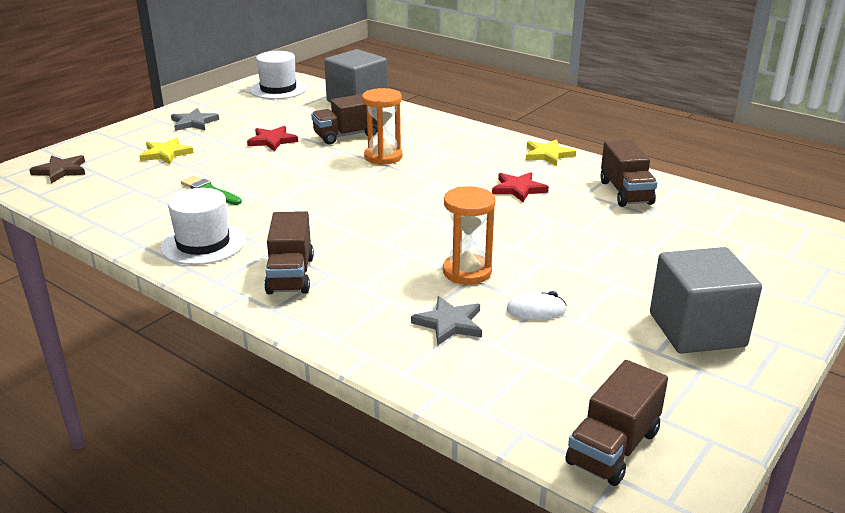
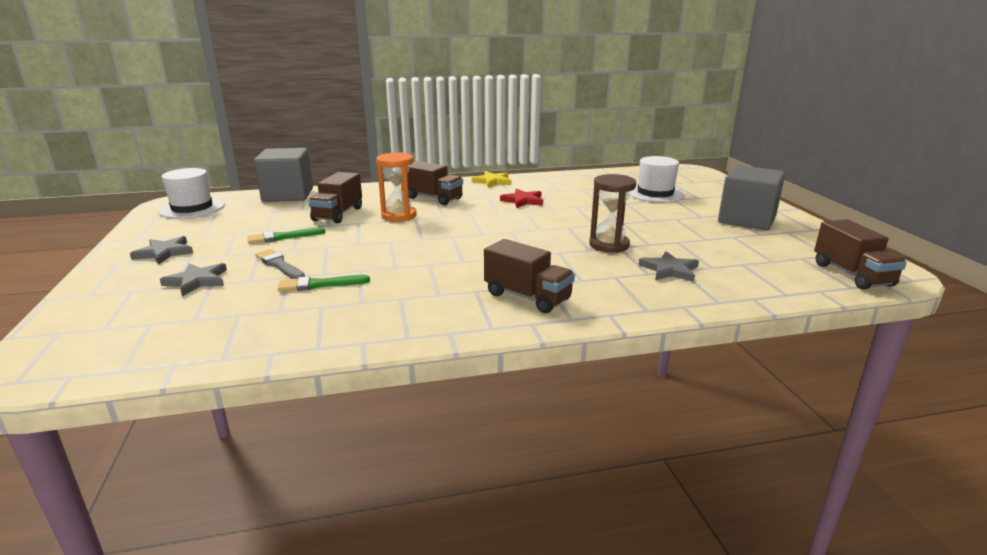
camera: 50 degrees left, 5 degrees down
(61, 171) = (96, 341): brown star -> none
(166, 154) = (197, 281): yellow star -> grey star
(203, 243) = (413, 314): white hat -> white hat (655, 193)
(223, 164) = (279, 265): none -> grey brush
(272, 141) = (283, 237): red star -> green brush
(467, 272) = (609, 245): orange hourglass -> brown hourglass
(536, 310) = (682, 244): white mouse -> none
(625, 192) = (574, 183): brown truck -> brown truck (433, 198)

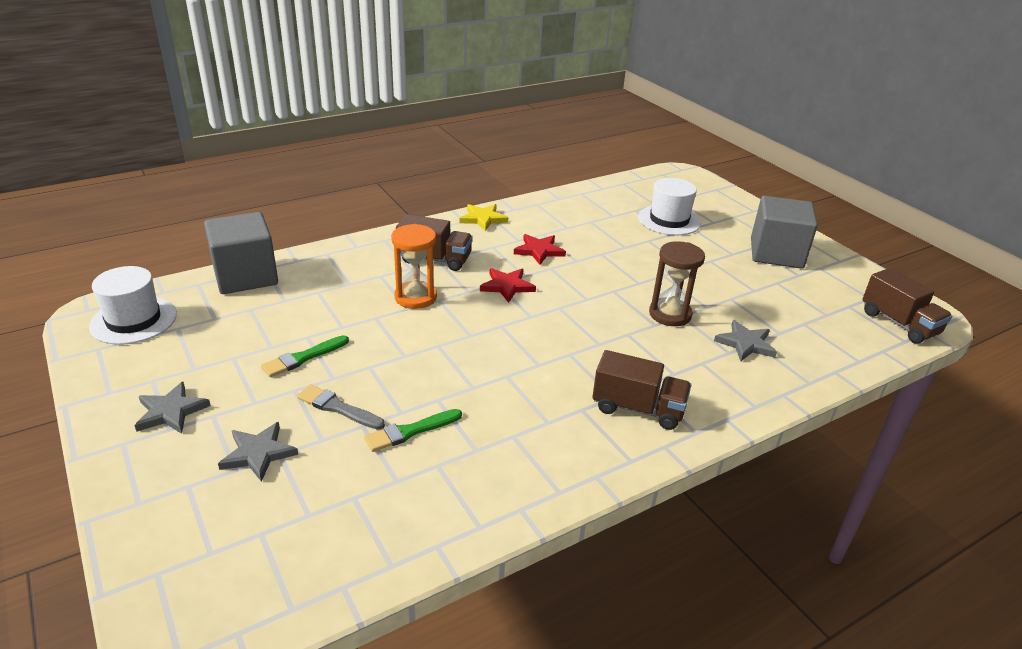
camera: 20 degrees left, 10 degrees up
(338, 214) = (339, 305): brown truck -> none
(478, 216) = (507, 286): none -> red star

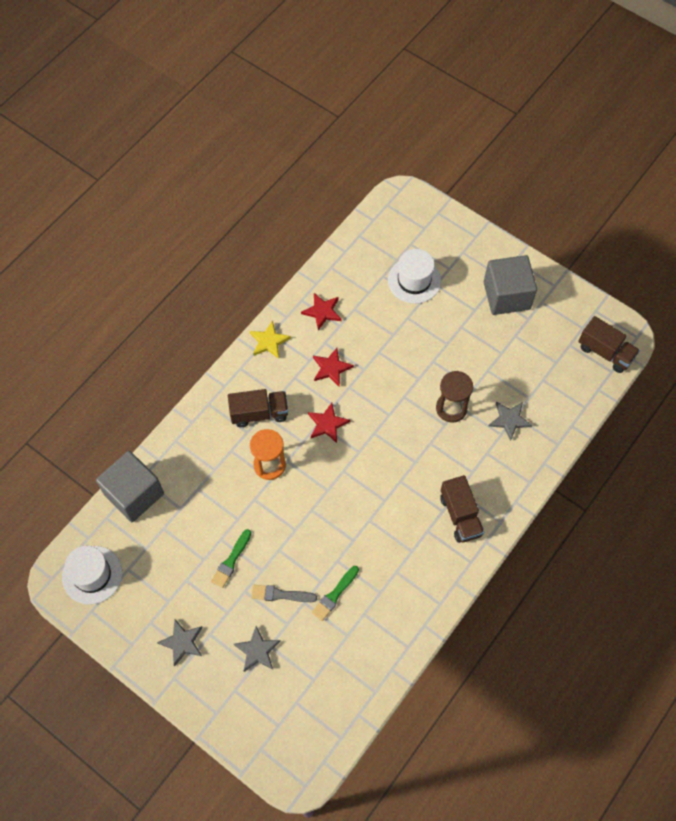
camera: 20 degrees left, 30 degrees up
(554, 215) = (322, 311): none -> red star
(638, 408) = (460, 515): brown truck -> brown truck turned 75 degrees clockwise

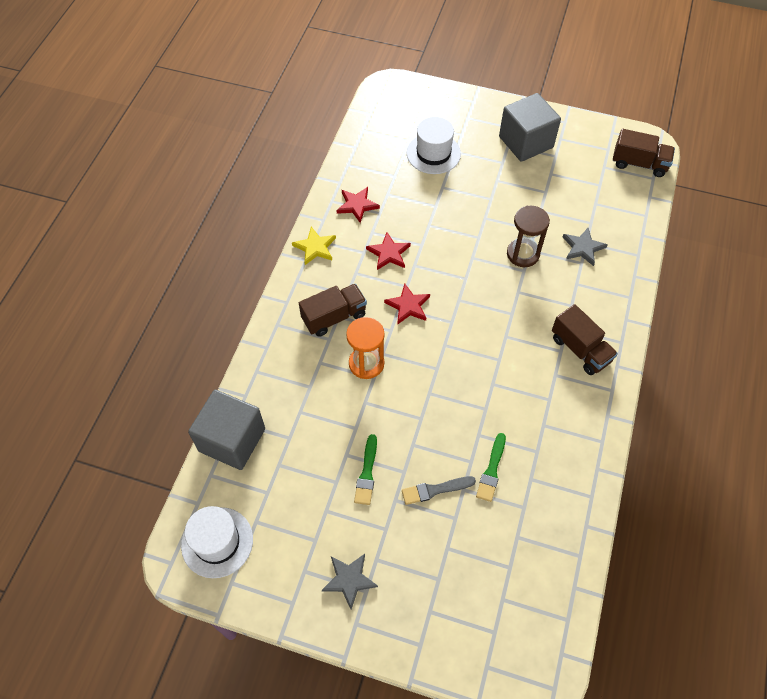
camera: 20 degrees left, 5 degrees down
(257, 650) = (436, 558): grey star -> none

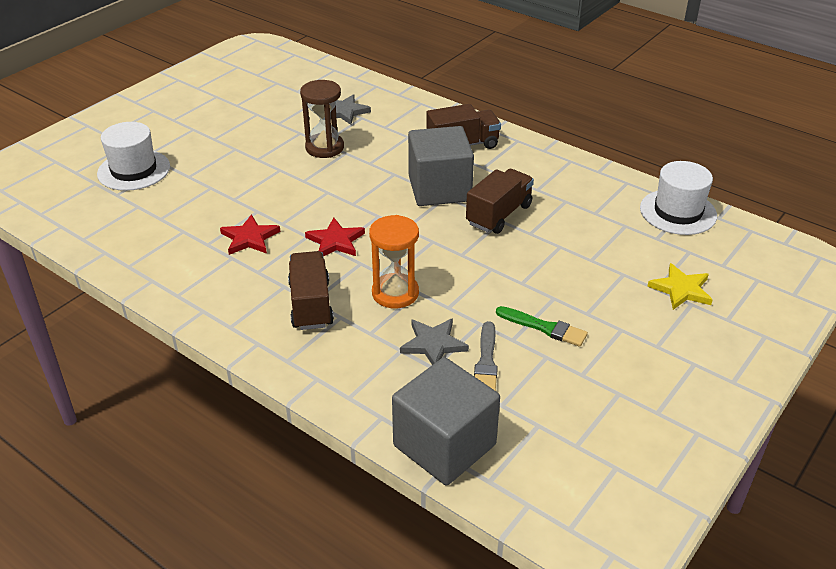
camera: 70 degrees left, 20 degrees down
(217, 542) = (595, 493): white hat -> white hat (678, 212)
(315, 247) = (190, 297): yellow star -> yellow star (681, 289)
(349, 580) = (677, 374): grey star -> grey star (433, 344)
(357, 205) = (155, 246): red star -> none
(435, 490) = (585, 280): grey brush -> grey brush (486, 361)
(491, 470) = (576, 235): green brush -> none
(526, 142) = (180, 108): grey cube -> grey cube (439, 189)
(639, 164) = (271, 56): brown truck -> brown truck (499, 215)

